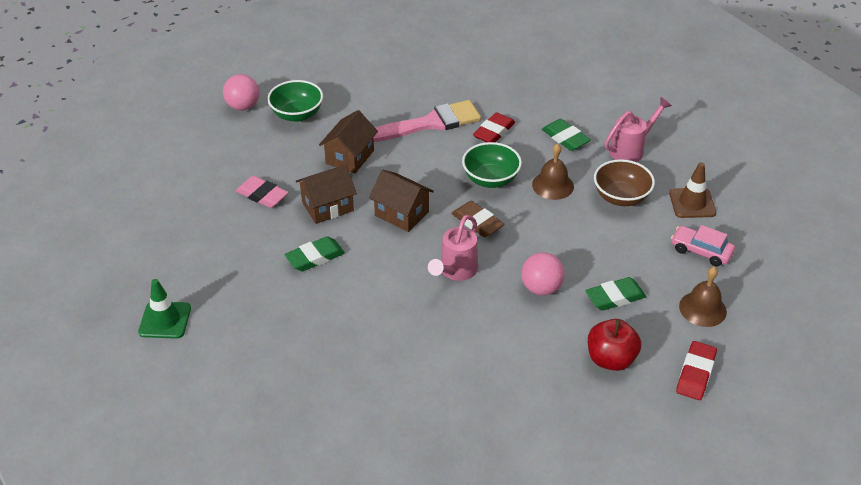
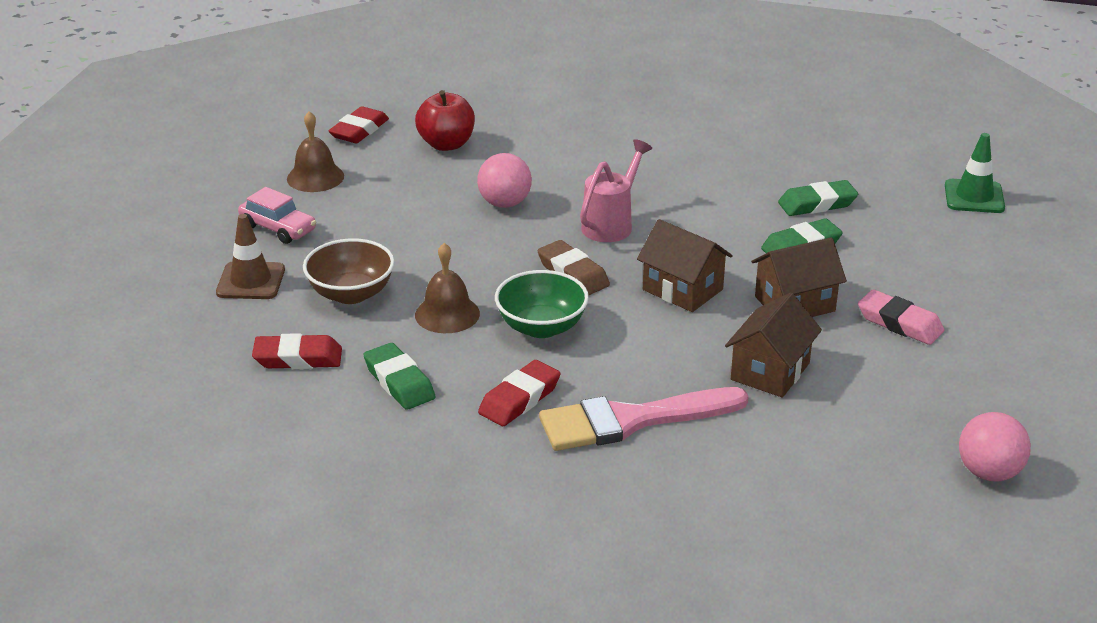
camera: 175 degrees left, 10 degrees down
(297, 114) = (879, 451): green bowl -> none
(615, 297) = (416, 191): green eraser -> green eraser (817, 204)
(631, 150) = (298, 358): pink watering can -> red eraser

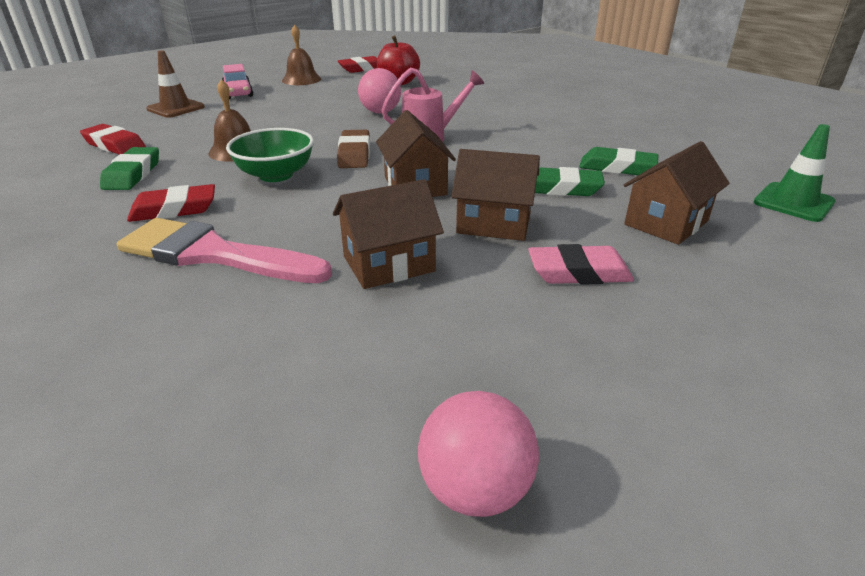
camera: 35 degrees right, 0 degrees up
(351, 293) = (209, 126): brown bowl -> none
(899, 323) = (578, 272): pink eraser -> pink eraser turned 75 degrees counterclockwise
(910, 253) = (666, 223): none -> brown house

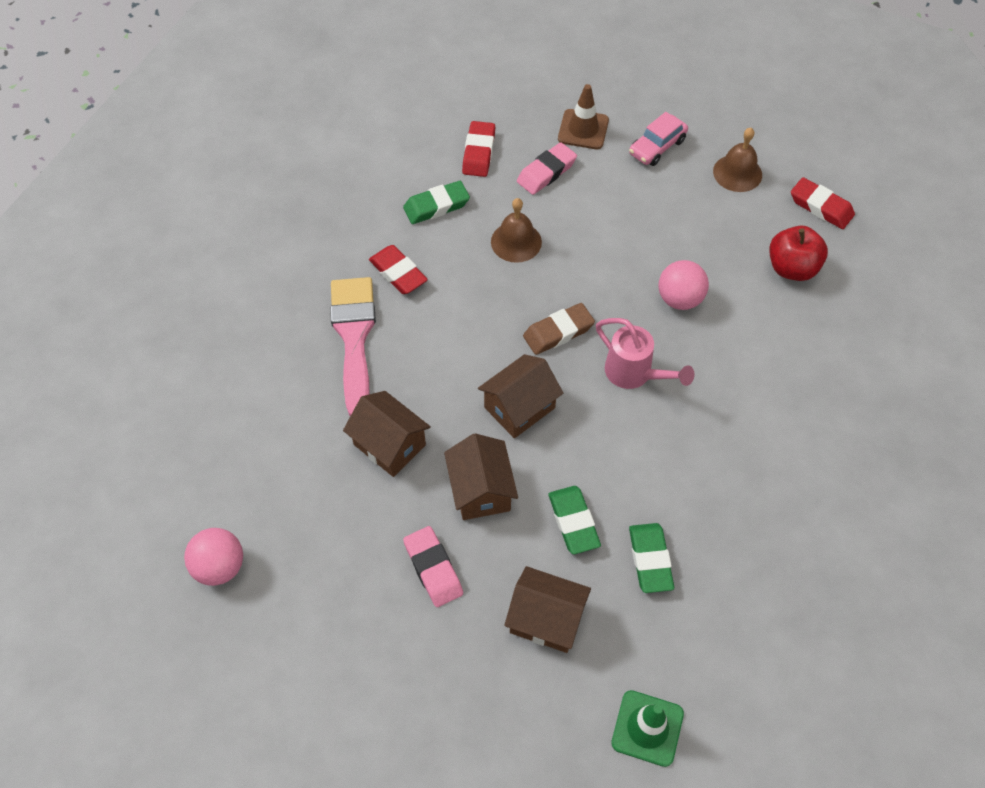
camera: 65 degrees right, 25 degrees up
(189, 127) = (546, 172): none -> pink eraser
(276, 175) = (485, 299): green bowl -> none

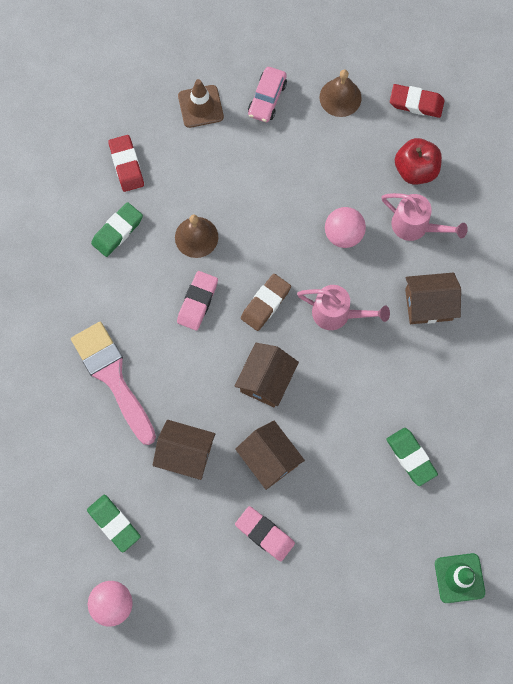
camera: 25 degrees left, 15 degrees up
(398, 273) = (118, 306): red eraser -> none
(546, 172) = (190, 161): pink eraser -> pink eraser (197, 302)
(546, 619) = (359, 534): brown house -> brown house (428, 305)
(573, 522) = (346, 453): green eraser -> green eraser (114, 523)
(766, 322) = (415, 226): none -> pink watering can

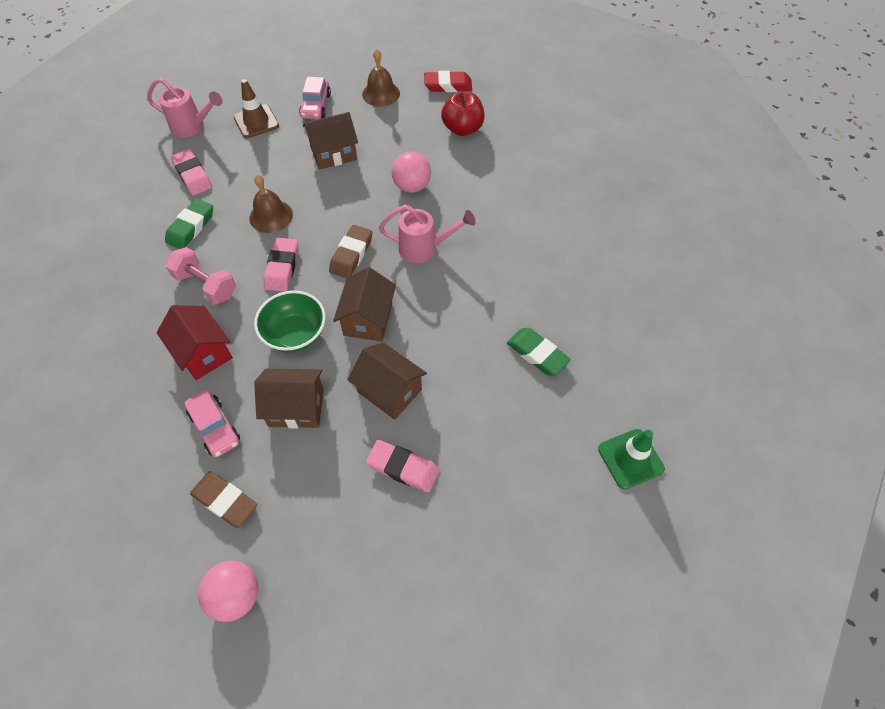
camera: 15 degrees left, 15 degrees down
(113, 377) = (203, 352): pink brush -> red house
(114, 454) = (215, 427): none -> pink car
(114, 523) = (225, 501): green eraser -> brown eraser
(124, 304) = (206, 285): none -> pink dumbbell
(126, 165) = (193, 175): red eraser -> pink eraser
(197, 379) = (295, 334): none -> green bowl
(415, 226) = (476, 168): pink watering can -> pink watering can (192, 127)
(428, 305) = (509, 223): brown house -> brown house (333, 153)

